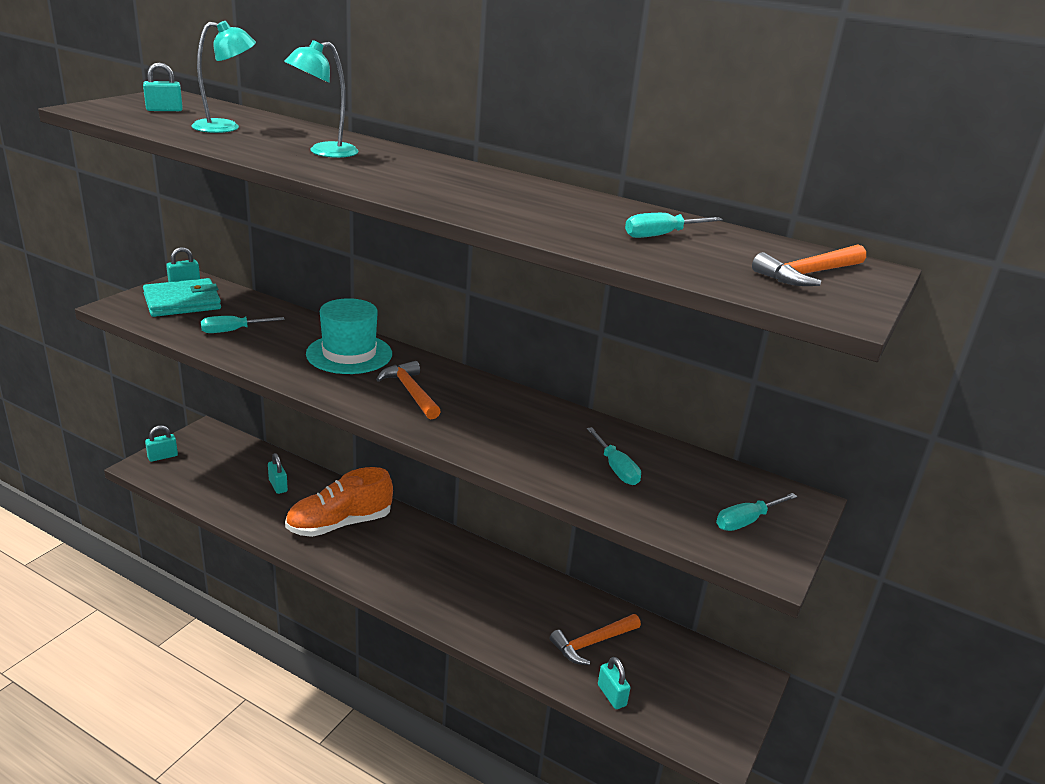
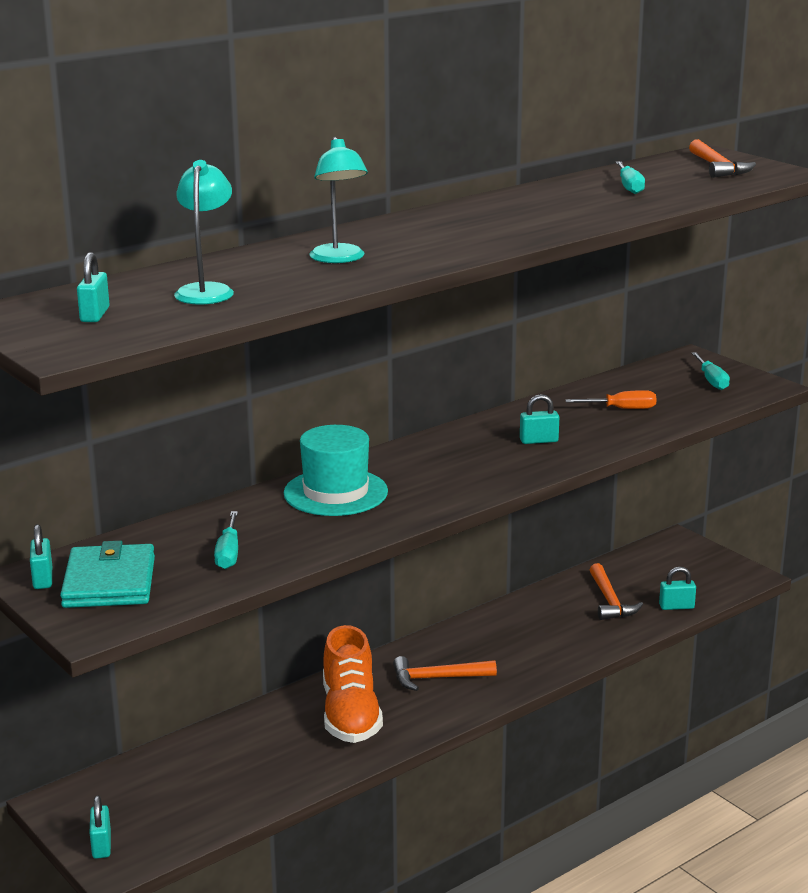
camera: 65 degrees left, 5 degrees down
(278, 486) = (241, 751): turquoise padlock -> turquoise padlock (539, 441)
(410, 392) = (443, 472): orange hammer -> orange hammer (437, 678)
(616, 468) = (621, 409): turquoise screwdriver -> orange screwdriver

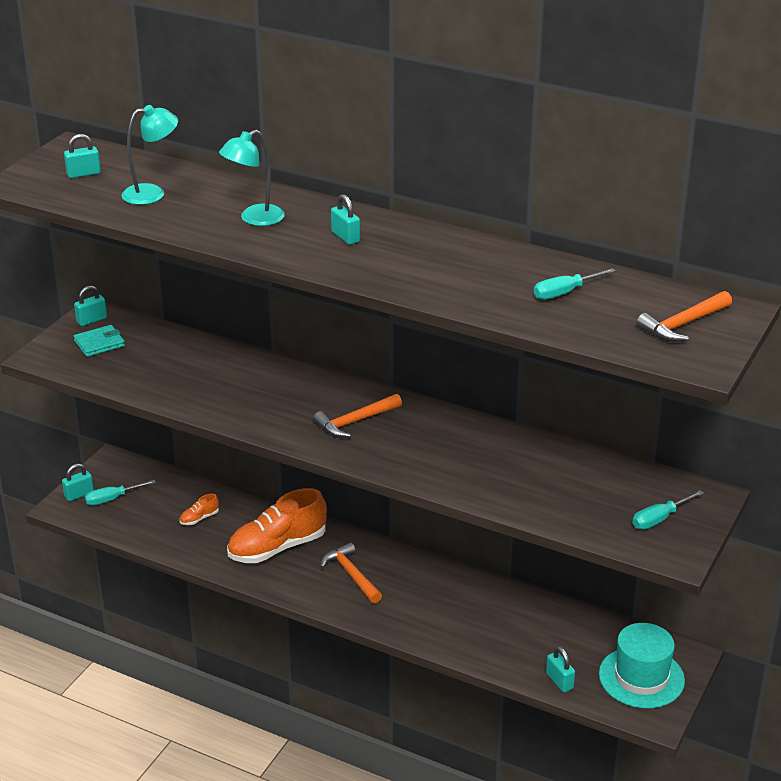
camera: 65 degrees right, 10 degrees up
(109, 582) = (99, 343): turquoise wallet -> turquoise wallet, size x0.62
(228, 553) = (162, 372): turquoise screwdriver -> turquoise screwdriver (112, 499)
(246, 757) = (199, 518): none -> orange shoe
(335, 492) = (280, 387): turquoise hat -> turquoise hat (641, 677)
(539, 441) = (441, 453): turquoise padlock -> turquoise padlock (345, 237)
(610, 601) = (538, 638): orange hammer -> orange hammer (355, 422)
(621, 409) = (545, 481): orange screwdriver -> none

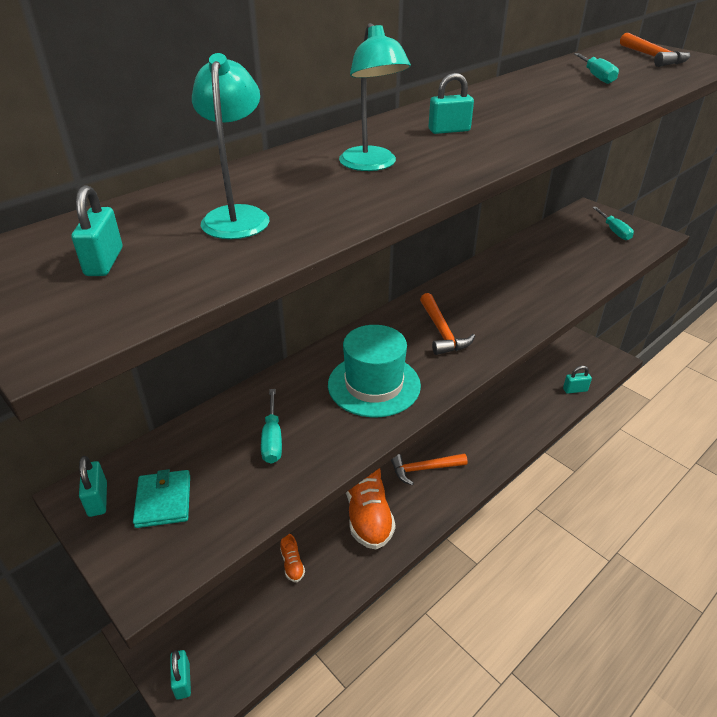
camera: 70 degrees left, 5 degrees up
(112, 499) = (213, 643): turquoise screwdriver -> turquoise screwdriver (272, 438)
(641, 677) = (576, 354): turquoise hat -> turquoise hat (374, 385)

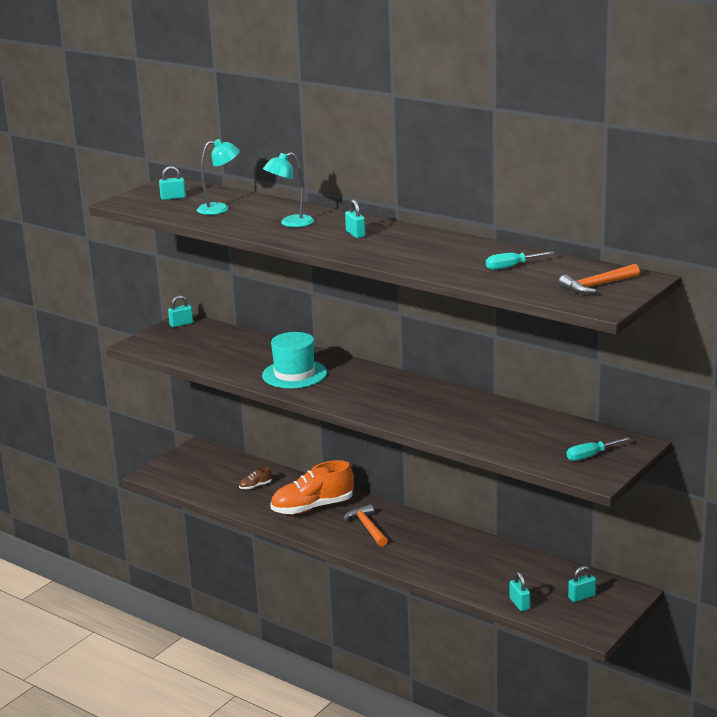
camera: 80 degrees right, 15 degrees down
(163, 501) = (183, 338): turquoise wallet -> none
(183, 681) = (166, 467): turquoise padlock -> turquoise padlock (581, 597)
(272, 438) = (235, 354): turquoise screwdriver -> none
(292, 564) = (255, 486): orange shoe -> brown shoe
(442, 332) = (366, 389): orange hammer -> none

